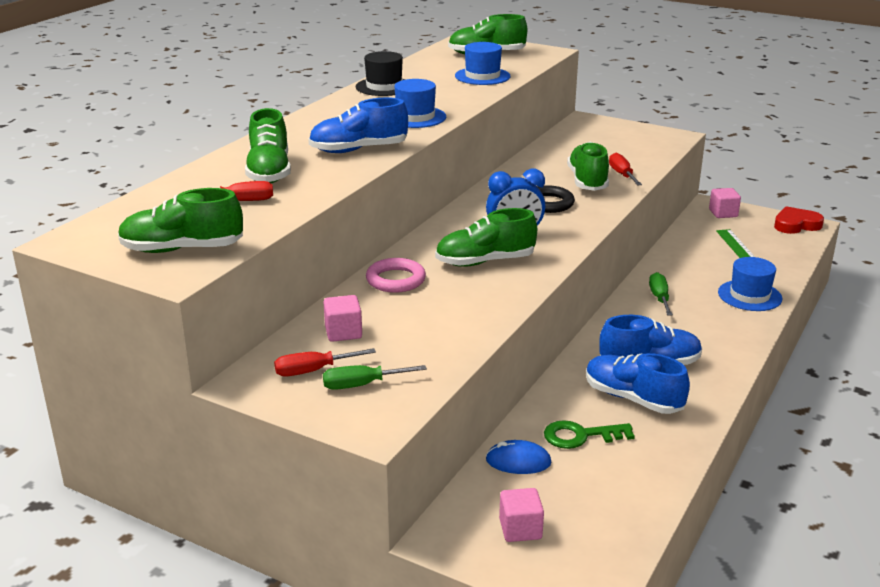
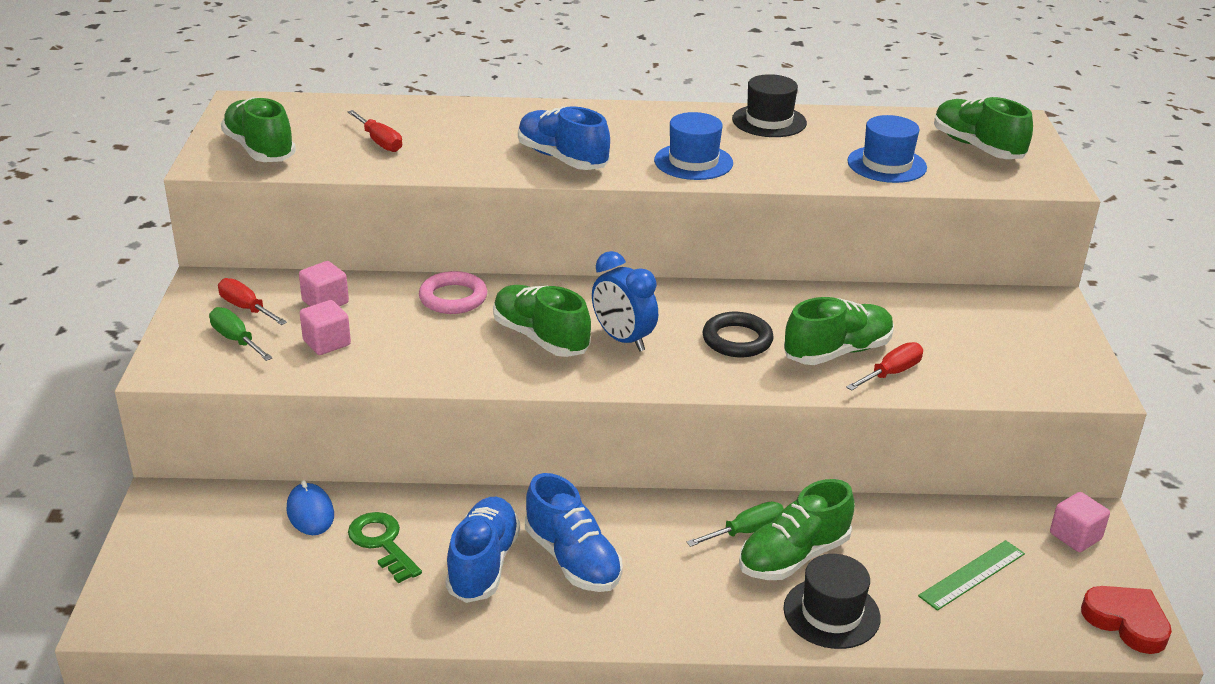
camera: 60 degrees right, 5 degrees up
(269, 172) = (461, 134): green shoe -> green shoe (793, 556)
(520, 529) = (198, 544): pink cube -> pink cube (327, 343)
(749, 295) = (831, 613): blue hat -> black hat

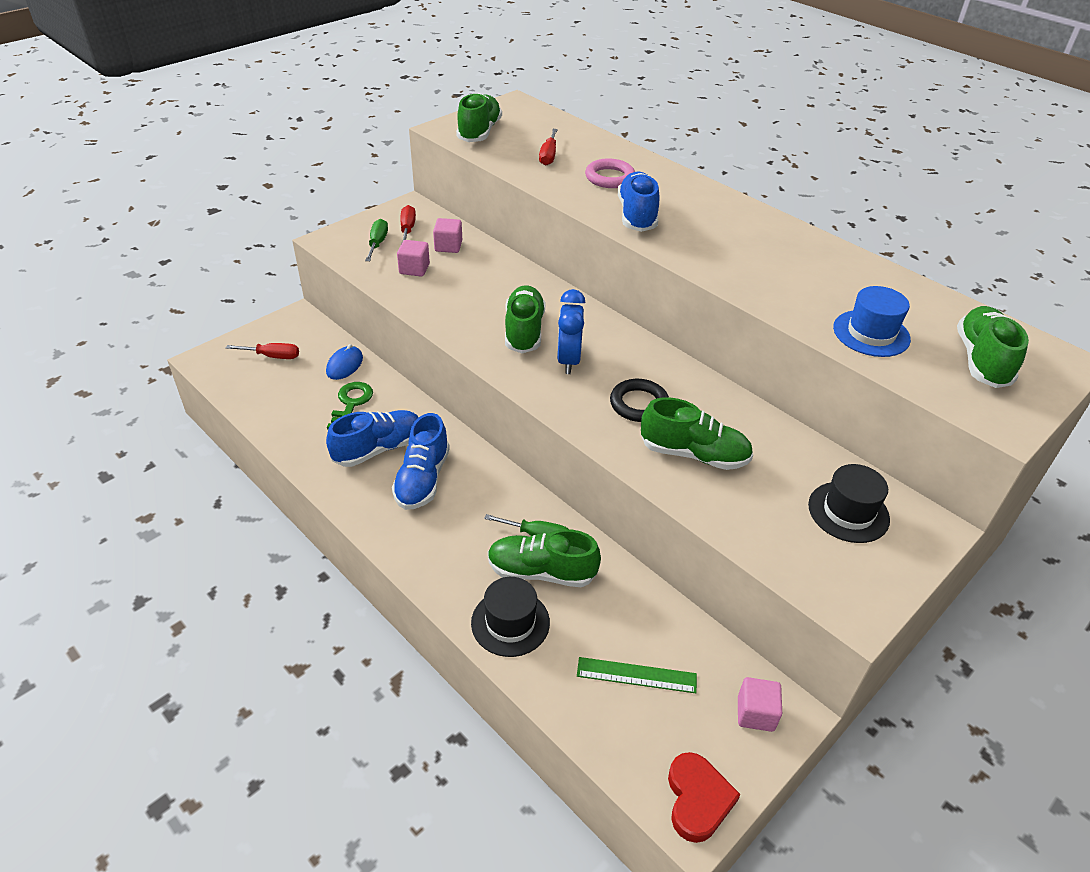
camera: 45 degrees right, 10 degrees up
(453, 298) = (515, 280): pink ring -> pink ring (609, 178)
(693, 162) = (721, 259): blue hat -> none
(769, 121) = (831, 258): black hat -> black hat (848, 512)
(891, 373) = (708, 493): red screwdriver -> red screwdriver (273, 356)

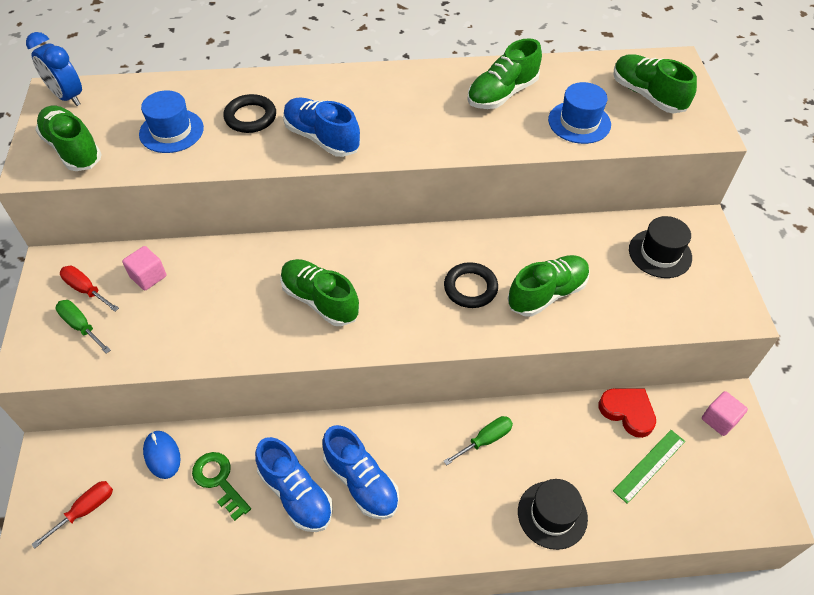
camera: 50 degrees left, 10 degrees up
(378, 449) = (296, 494): blue shoe -> blue shoe turned 135 degrees clockwise
(414, 269) = (153, 322): pink cube -> none
(541, 572) = (521, 461): green shoe -> green shoe (502, 94)
(548, 156) = (171, 131): red screwdriver -> blue hat
(568, 360) = (383, 296): blue clock -> blue clock (67, 97)
(609, 178) = (250, 117): pink ring -> black ring
(697, 799) = (760, 499): red heart -> red heart (627, 412)

